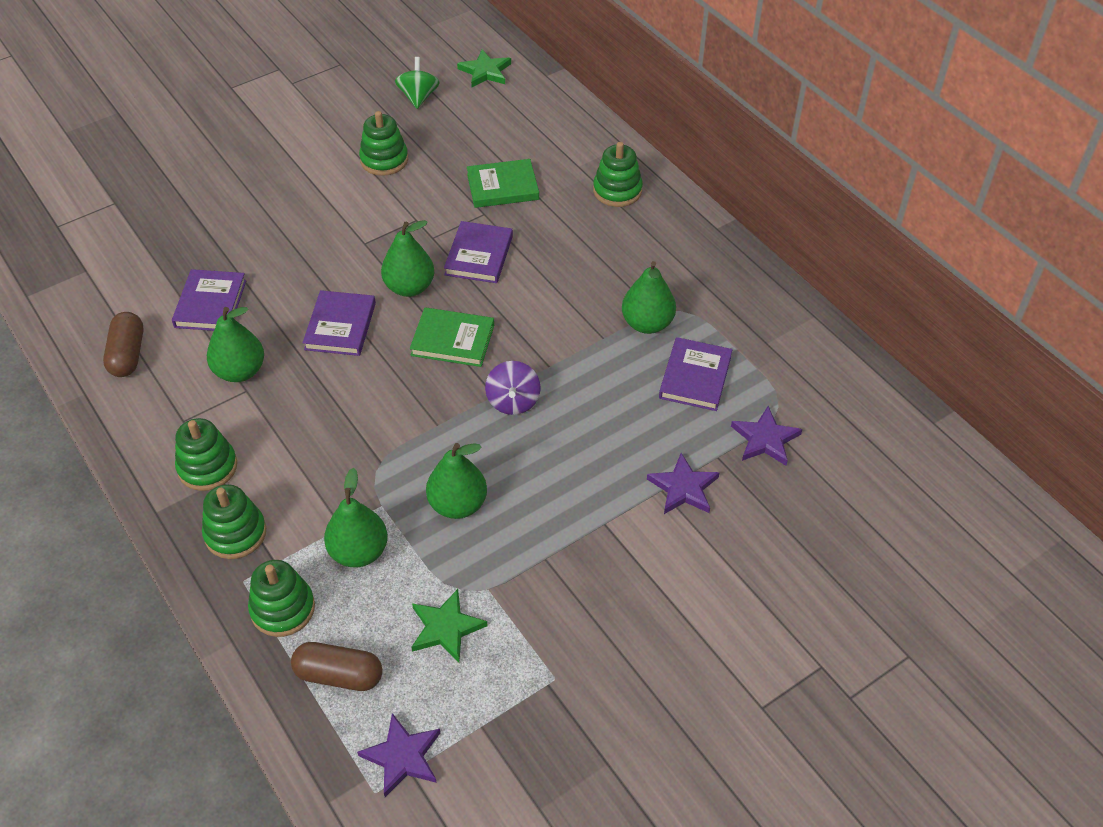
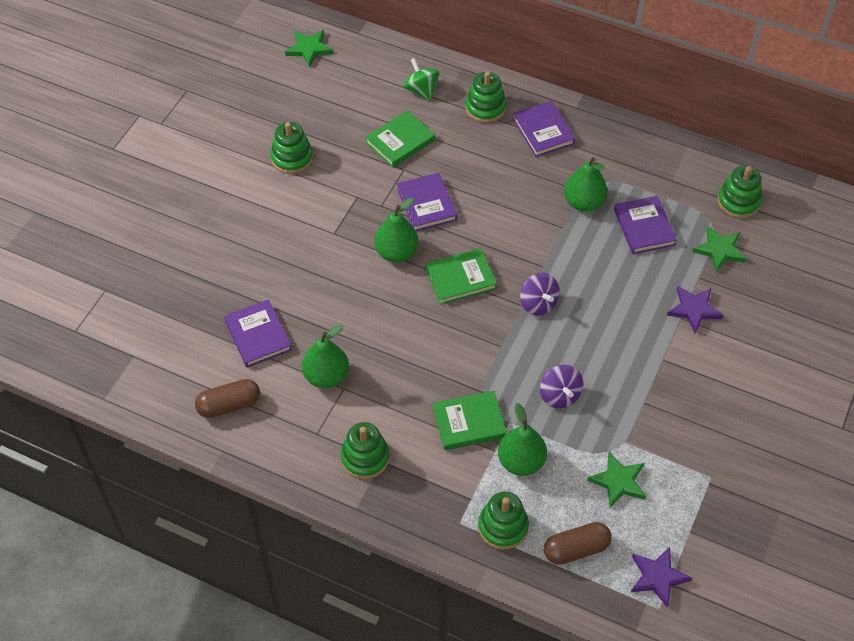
camera: 30 degrees left, 5 degrees up
(127, 354) = (229, 405): brown capsule -> brown capsule turned 75 degrees counterclockwise
(235, 533) = (426, 493): green stacking toy -> green stacking toy (738, 202)
(340, 326) = (371, 306): purple book -> purple book (543, 131)
(340, 485) = (469, 422): none -> green book
(418, 97) = (274, 93): green spinning top -> green spinning top (421, 90)
(458, 504) = (559, 395): green pear -> purple spinning top
(765, 439) = (719, 250): purple star -> green star

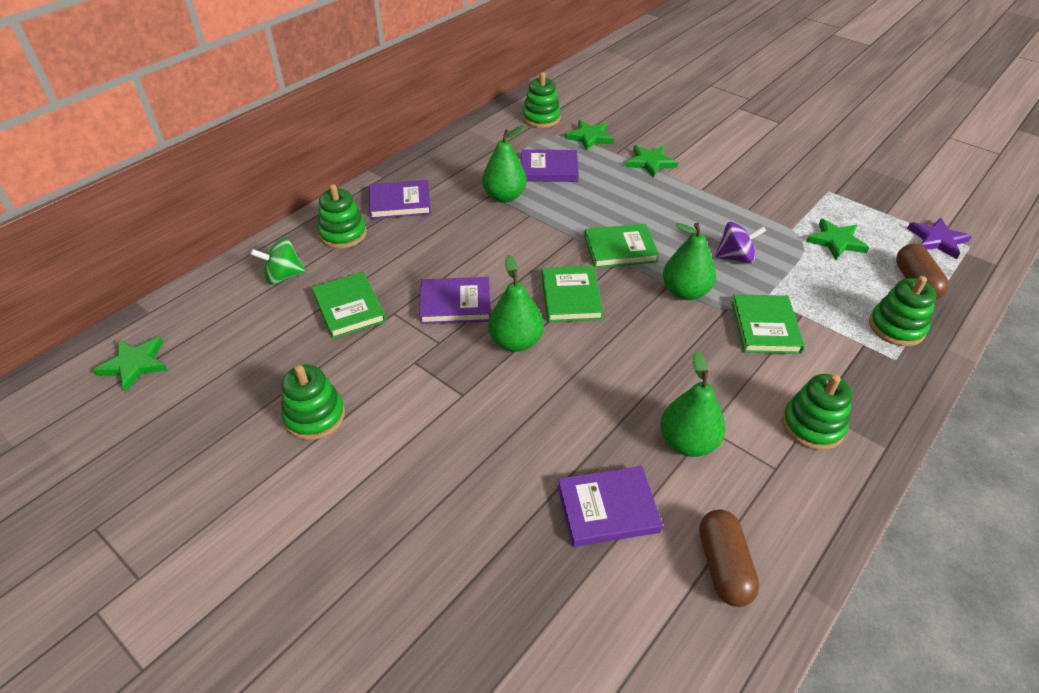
camera: 75 degrees left, 10 degrees down
(521, 462) = (815, 299): green pear -> green pear (685, 292)
(538, 303) = (620, 249): purple spinning top -> green book
(694, 309) = (650, 163): purple star -> green star

